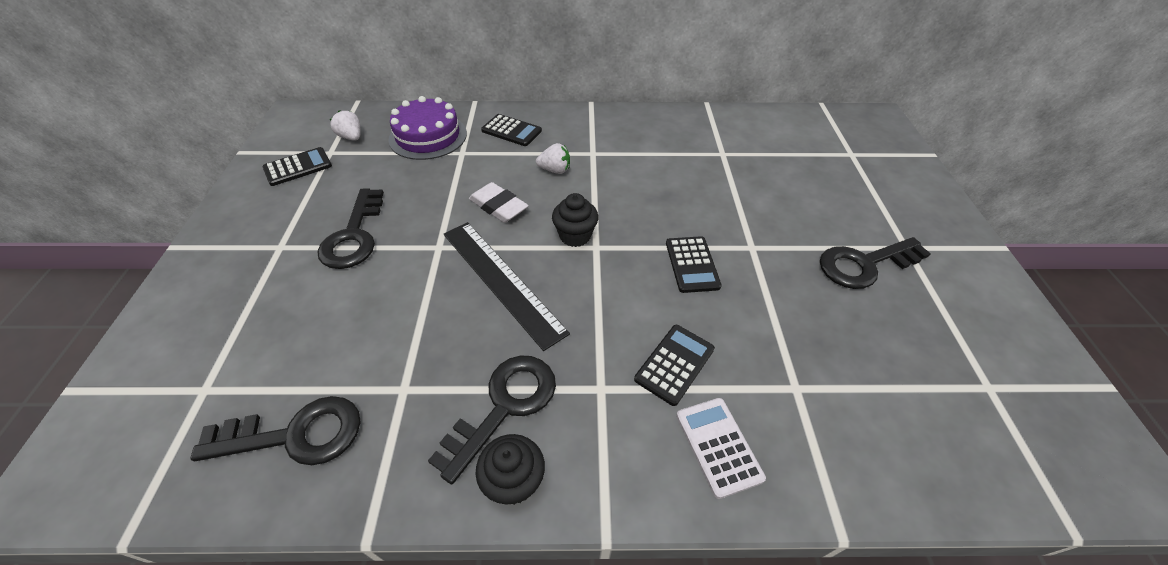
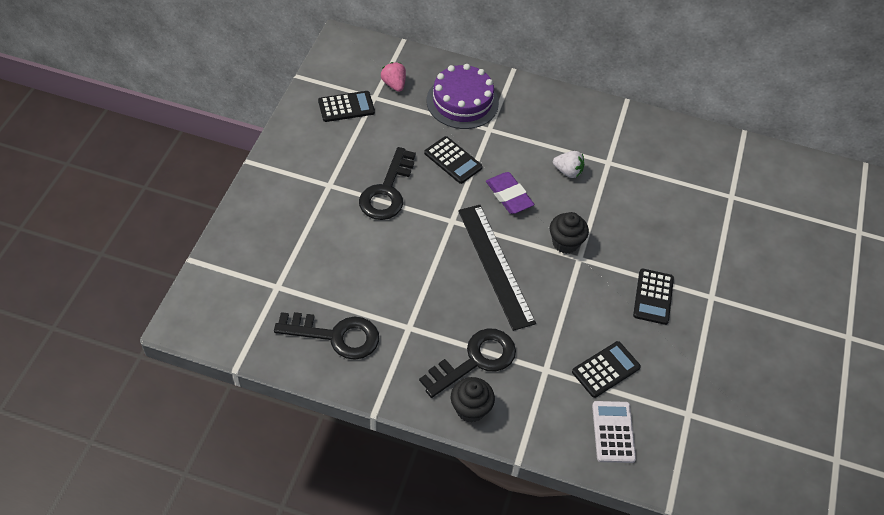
camera: 15 degrees right, 5 degrees up
(351, 137) = (394, 84): white strawberry -> pink strawberry
(498, 206) = (509, 196): white eraser -> purple eraser
(511, 131) = (540, 116): black calculator -> black calculator (453, 160)
(864, 264) = (800, 340): black key -> none

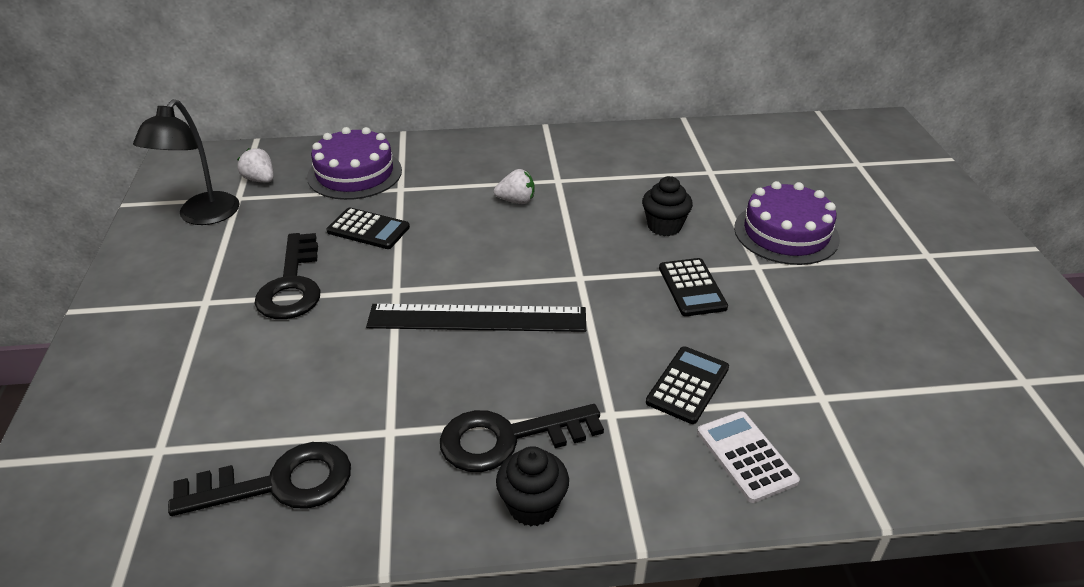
camera: 20 degrees left, 15 degrees down
(346, 107) = (202, 216): black calculator -> black lamp
(394, 84) = (260, 180): pink strawberry -> white strawberry
(475, 360) = (507, 438): black key -> black key turned 135 degrees counterclockwise
(495, 265) = (477, 318): black ruler -> black ruler turned 45 degrees counterclockwise
(509, 196) = (457, 243): purple eraser -> none
(565, 243) = (553, 268): black cupcake -> black cupcake (664, 226)
(753, 276) = (786, 233): none -> purple cake

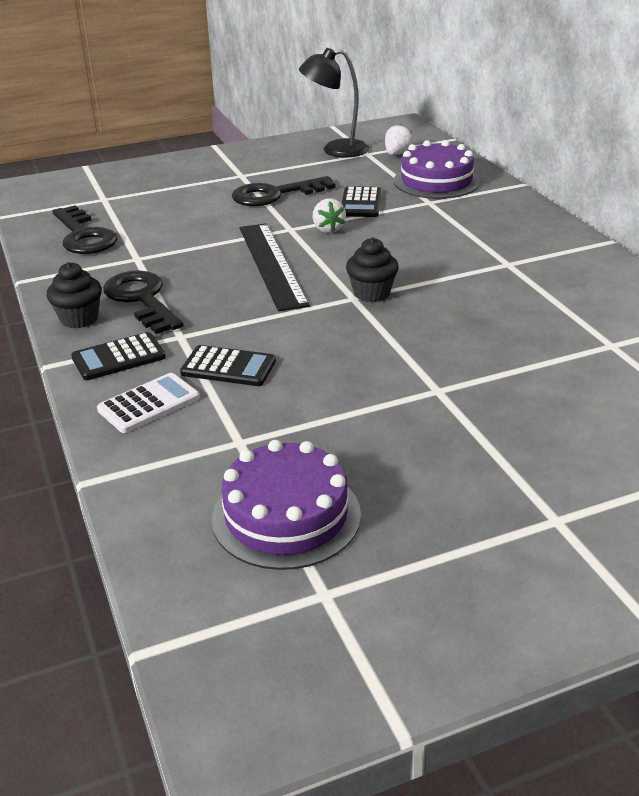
camera: 75 degrees right, 5 degrees down
(516, 201) = (453, 251): white strawberry -> white strawberry (328, 229)
(664, 226) = (471, 329): black cupcake -> black cupcake (371, 293)
(692, 288) = (373, 355): black calculator -> black calculator (118, 357)
(786, 233) = (519, 405): purple cake -> purple cake (286, 516)

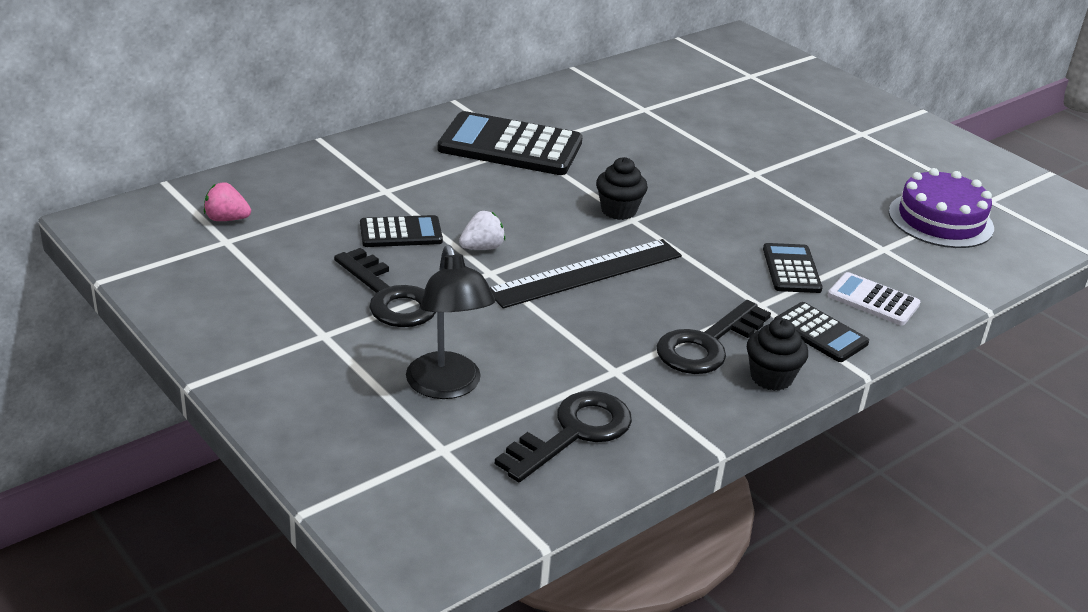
camera: 110 degrees left, 0 degrees up
(335, 150) = (212, 267): black lamp -> black lamp (447, 387)
(397, 154) = (227, 219): white strawberry -> pink strawberry
(436, 181) = (321, 188): purple cake -> none
(510, 257) = (510, 146): none -> black calculator

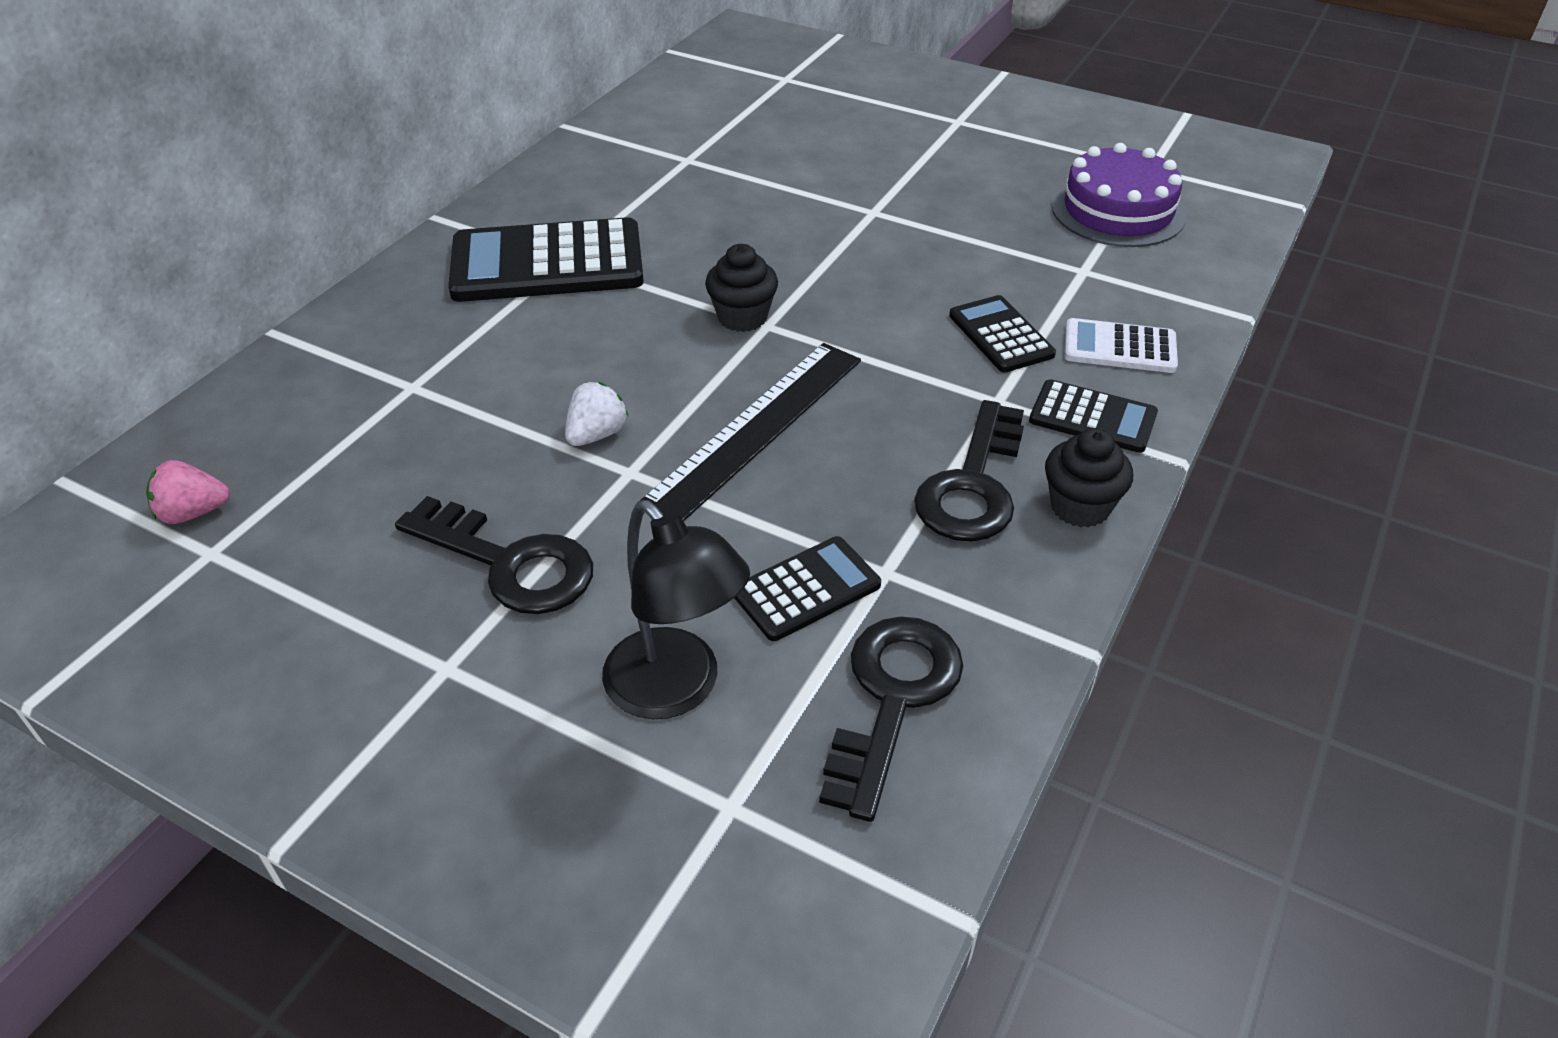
camera: 20 degrees left, 10 degrees up
(401, 233) = (470, 449): black calculator -> black calculator (806, 589)

